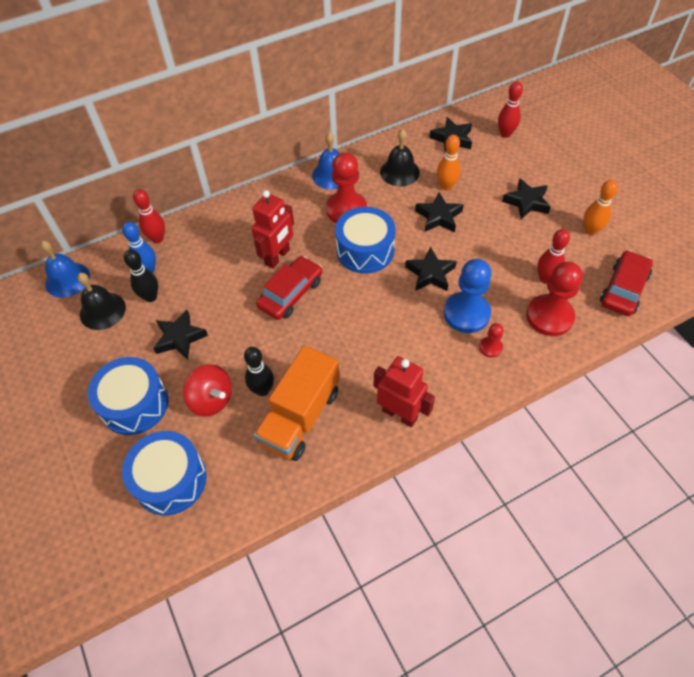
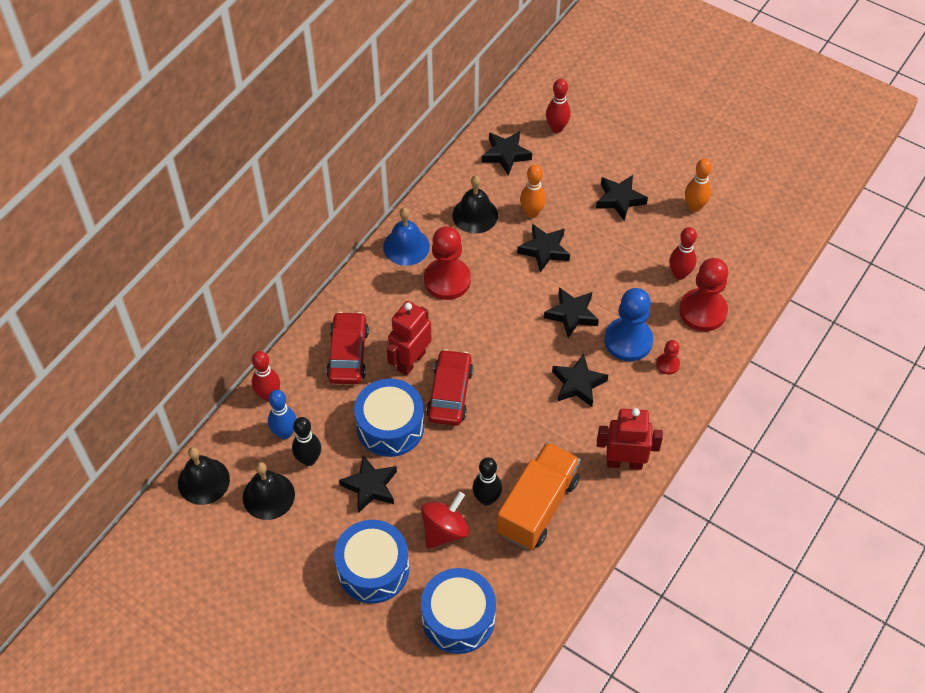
camera: 30 degrees left, 0 degrees up
(67, 279) = (203, 481): blue bell -> black bell
(211, 400) = (444, 530): red spinning top -> red spinning top turned 60 degrees counterclockwise
(277, 257) = (411, 361): red robot -> red robot turned 150 degrees counterclockwise
(300, 416) = (537, 506): orange truck -> orange truck turned 150 degrees counterclockwise
(365, 250) = (494, 317): blue drum -> blue drum (390, 426)
(401, 330) = (578, 384): none -> black star
(623, 289) = (752, 256): red car -> red car (348, 354)

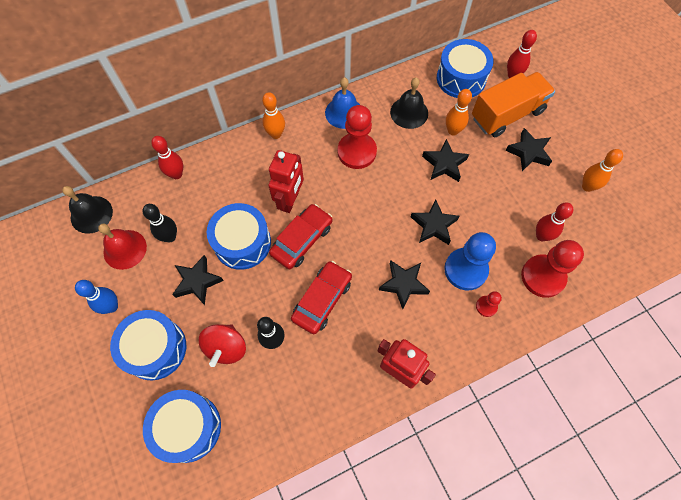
camera: 30 degrees right, 10 degrees up
(268, 496) = (125, 249): black bell -> red bell
(285, 433) = (168, 208): blue bowling pin -> blue bowling pin (112, 306)
(348, 303) = (276, 134): none -> orange bowling pin
(348, 354) = (250, 172): red car -> red car (322, 300)
(411, 361) = (290, 200): red robot -> red robot turned 135 degrees clockwise
(444, 530) = (226, 348): red spinning top -> red spinning top turned 120 degrees clockwise
(506, 155) = (461, 78): black star -> blue drum
(537, 506) = (308, 369): orange truck -> orange truck (507, 115)

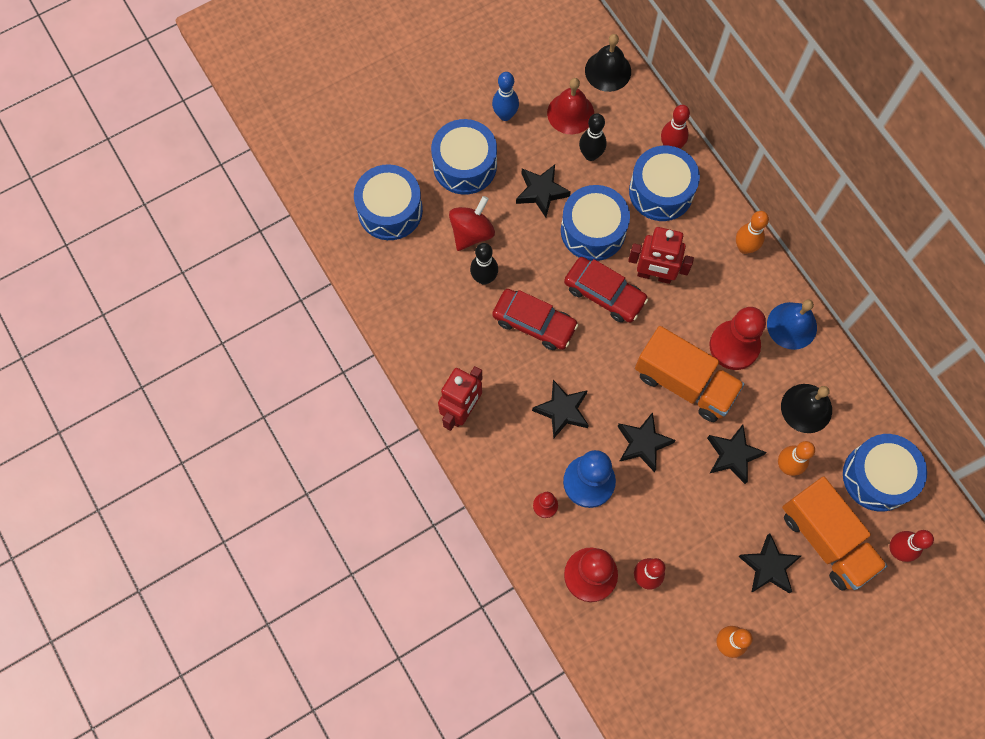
camera: 85 degrees right, 5 degrees up
(216, 186) = (661, 191): none -> blue drum
(226, 348) = (472, 232): red spinning top -> red spinning top turned 120 degrees clockwise
(384, 190) = (684, 383): none -> orange truck

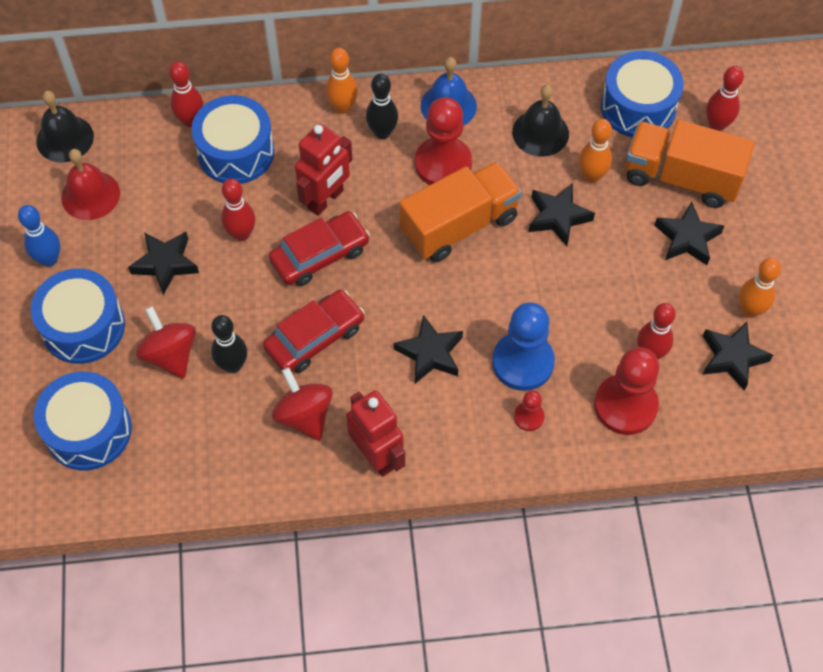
camera: 65 degrees left, 10 degrees down
(469, 345) = (304, 415): none -> red spinning top
(590, 155) = (152, 198): black bowling pin -> black bowling pin (382, 132)
(593, 230) = (241, 234): blue drum -> red bowling pin
(643, 443) = (505, 292): black star -> black star (732, 358)
(826, 539) = (681, 177): orange truck -> orange truck turned 150 degrees counterclockwise

